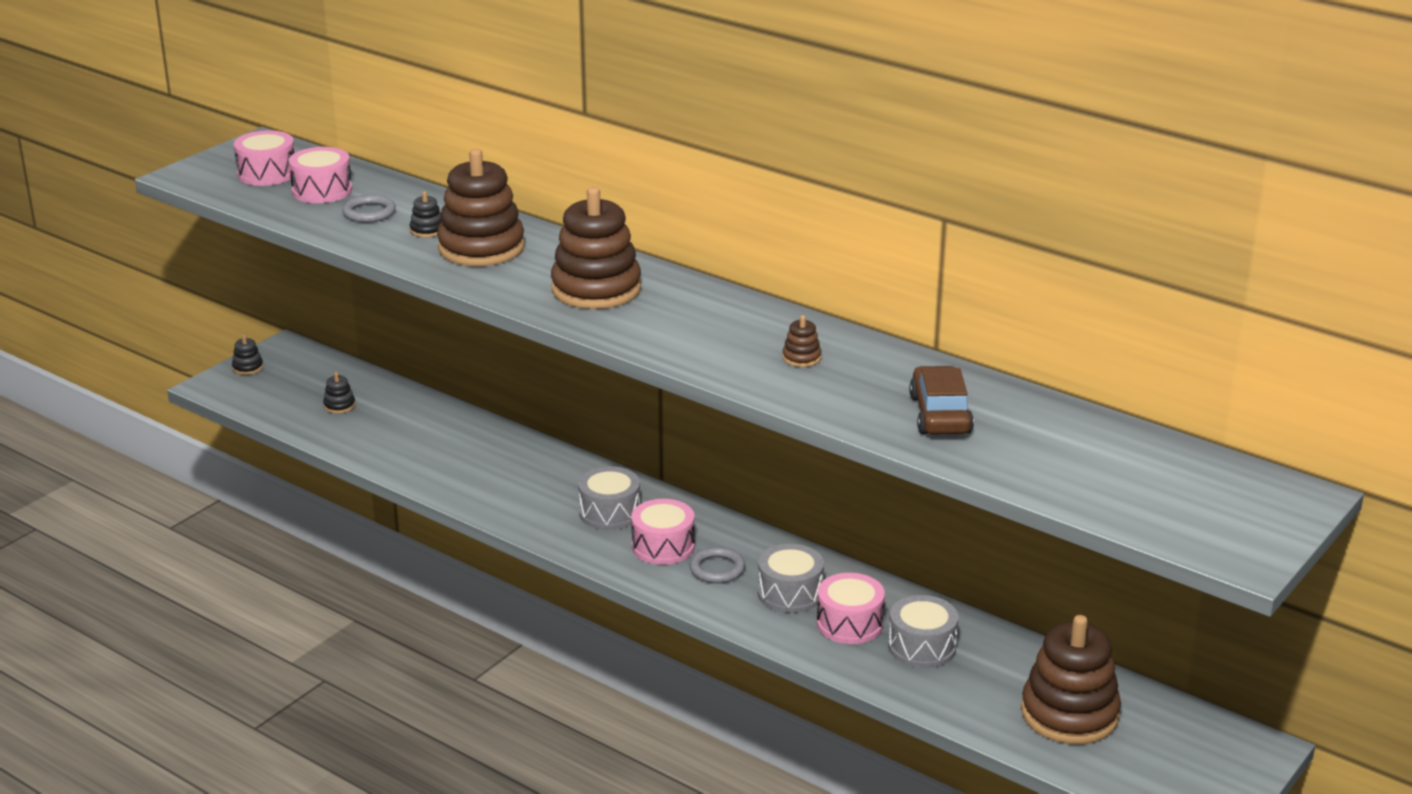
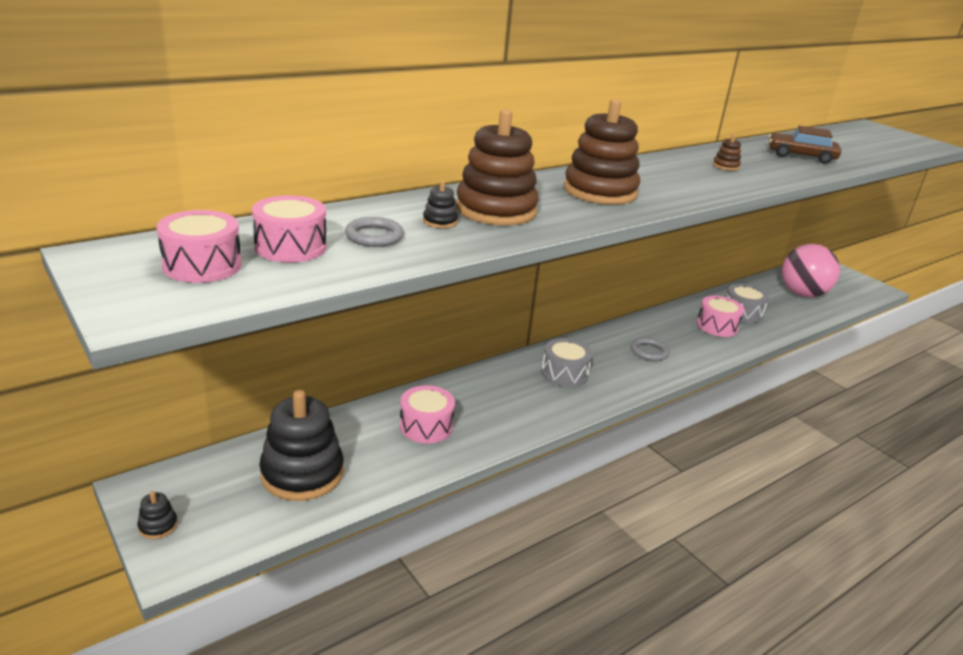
camera: 75 degrees left, 0 degrees up
(339, 406) = (302, 473): black stacking toy -> black stacking toy, size x2.47
(663, 546) = (616, 364): pink drum -> pink drum (426, 426)
(790, 593) = (682, 335): grey drum -> none
(1069, 714) = (802, 294): brown stacking toy -> pink ball

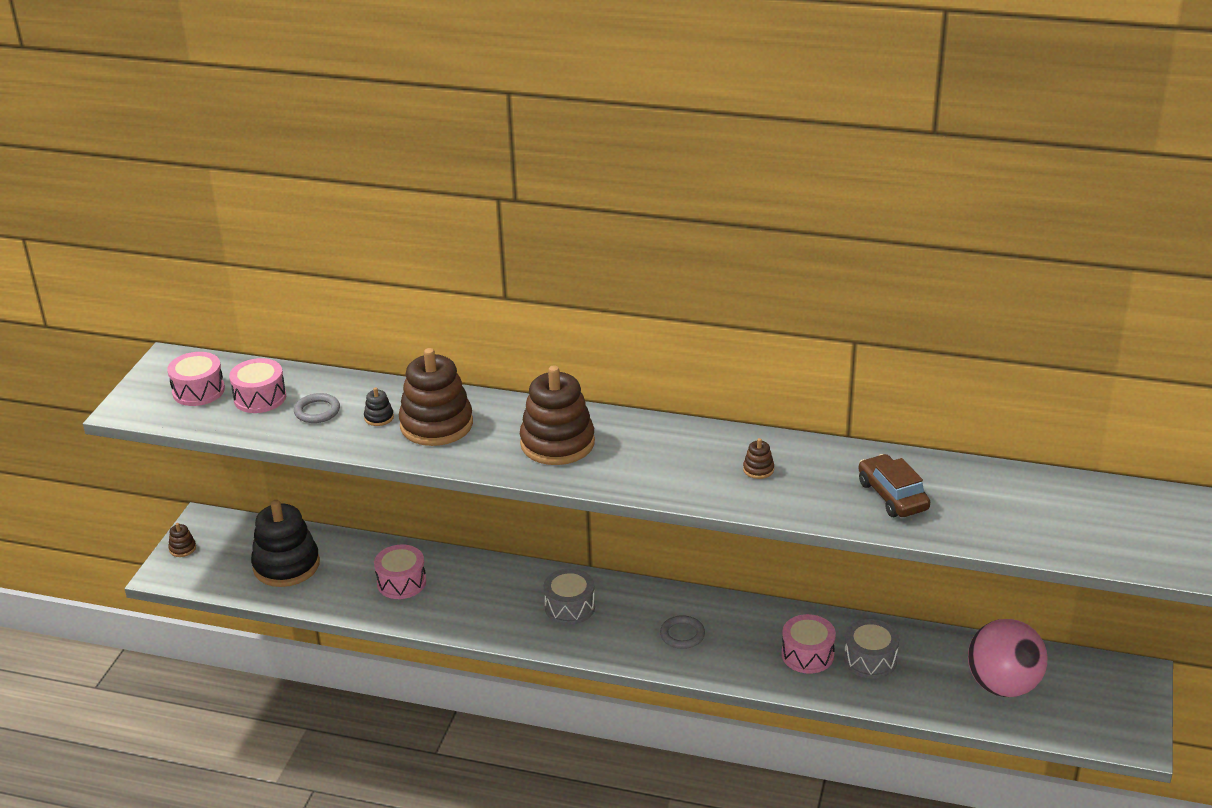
camera: 55 degrees right, 5 degrees up
(158, 526) = (182, 548): black stacking toy -> brown stacking toy

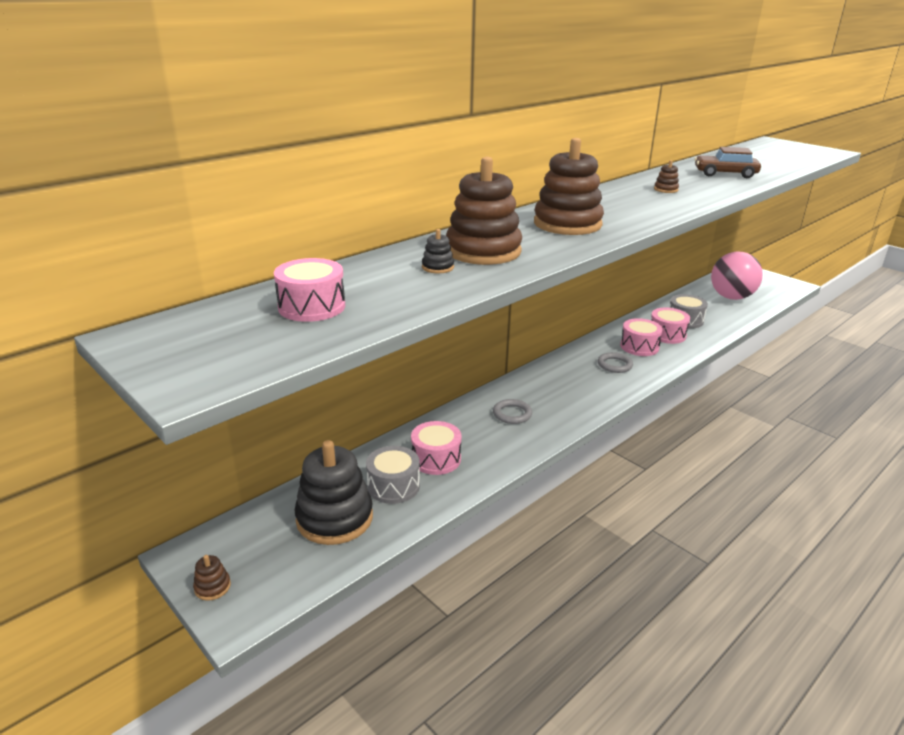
camera: 60 degrees left, 5 degrees down
(198, 391) = (236, 334): pink drum -> pink drum (639, 346)
(317, 411) = (384, 288): grey ring -> grey ring (512, 414)
(570, 607) = (546, 394): grey drum -> grey drum (393, 486)

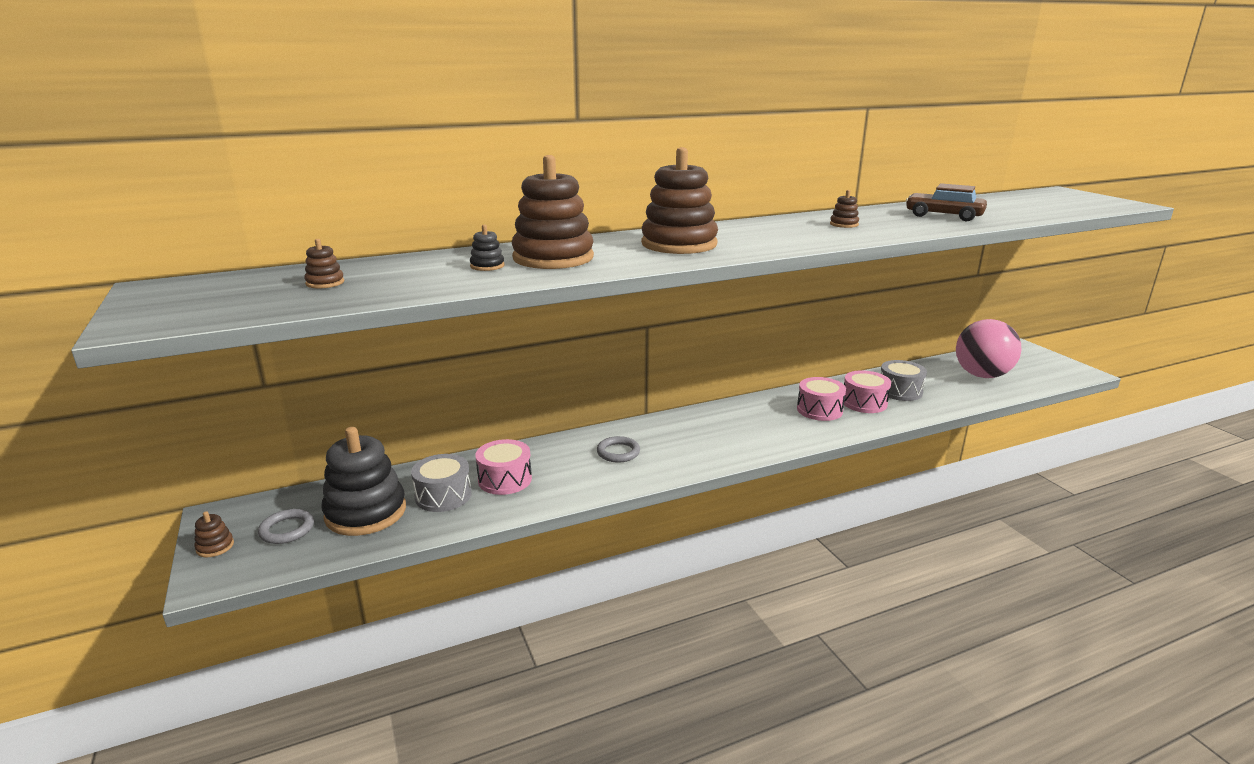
camera: 20 degrees right, 5 degrees down
(312, 307) = (325, 283): pink drum -> brown stacking toy
(614, 365) = (774, 424): grey ring -> grey ring (287, 529)

